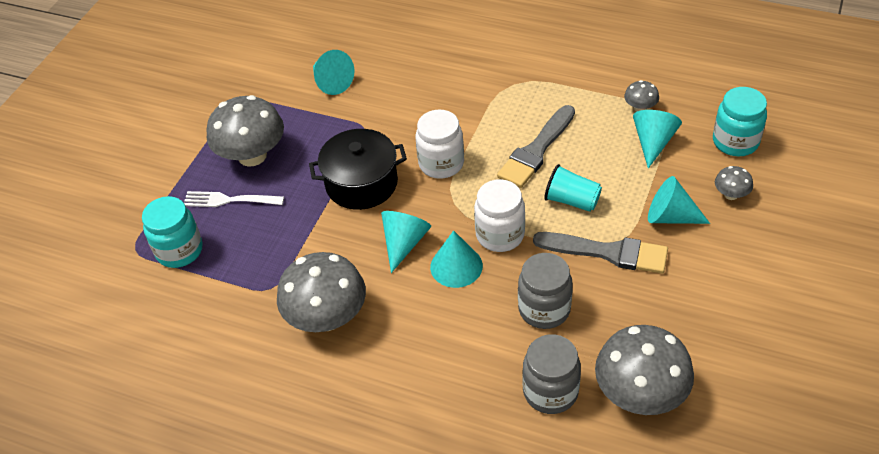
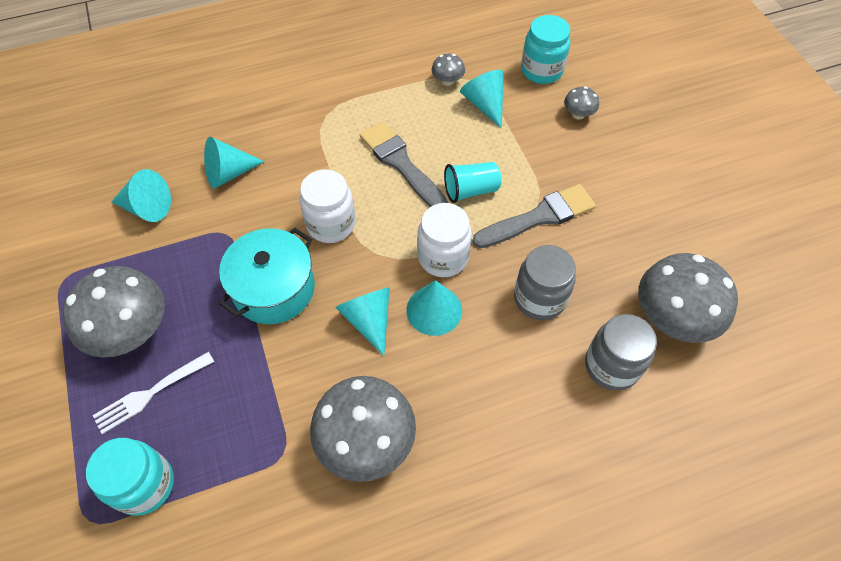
camera: 45 degrees left, 10 degrees up
(361, 183) = (274, 289): black pot -> turquoise pot
(536, 150) = (401, 164): grey brush -> grey brush turned 150 degrees clockwise
(670, 216) = (554, 158): turquoise cone -> turquoise cone (228, 173)

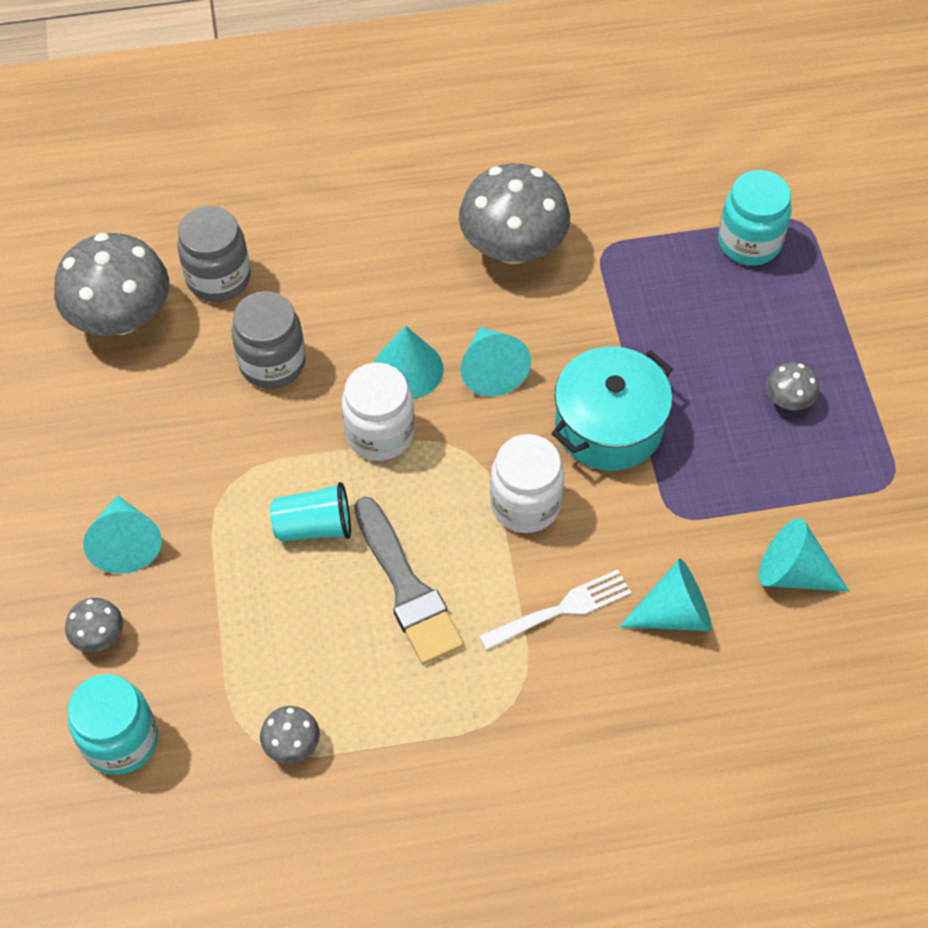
camera: 170 degrees left, 0 degrees up
(131, 331) = (788, 400): grey mushroom -> grey mushroom, size x0.46
(150, 393) = (755, 327): white fork -> white fork (561, 610)
(484, 104) = (244, 682): turquoise cone -> turquoise cone (126, 543)
(539, 217) = (231, 470): grey brush -> none

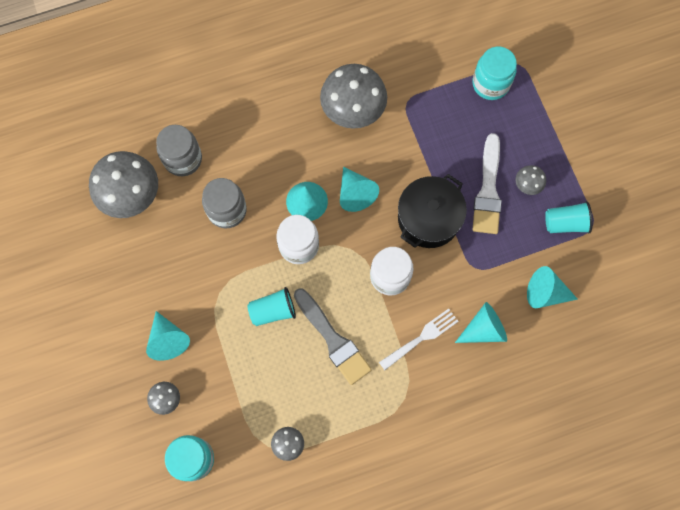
camera: 10 degrees left, 15 degrees up
(609, 426) = (429, 218): turquoise pot -> black pot
(718, 398) = (488, 190): none -> white brush
(845, 468) = (565, 223): none -> turquoise cup

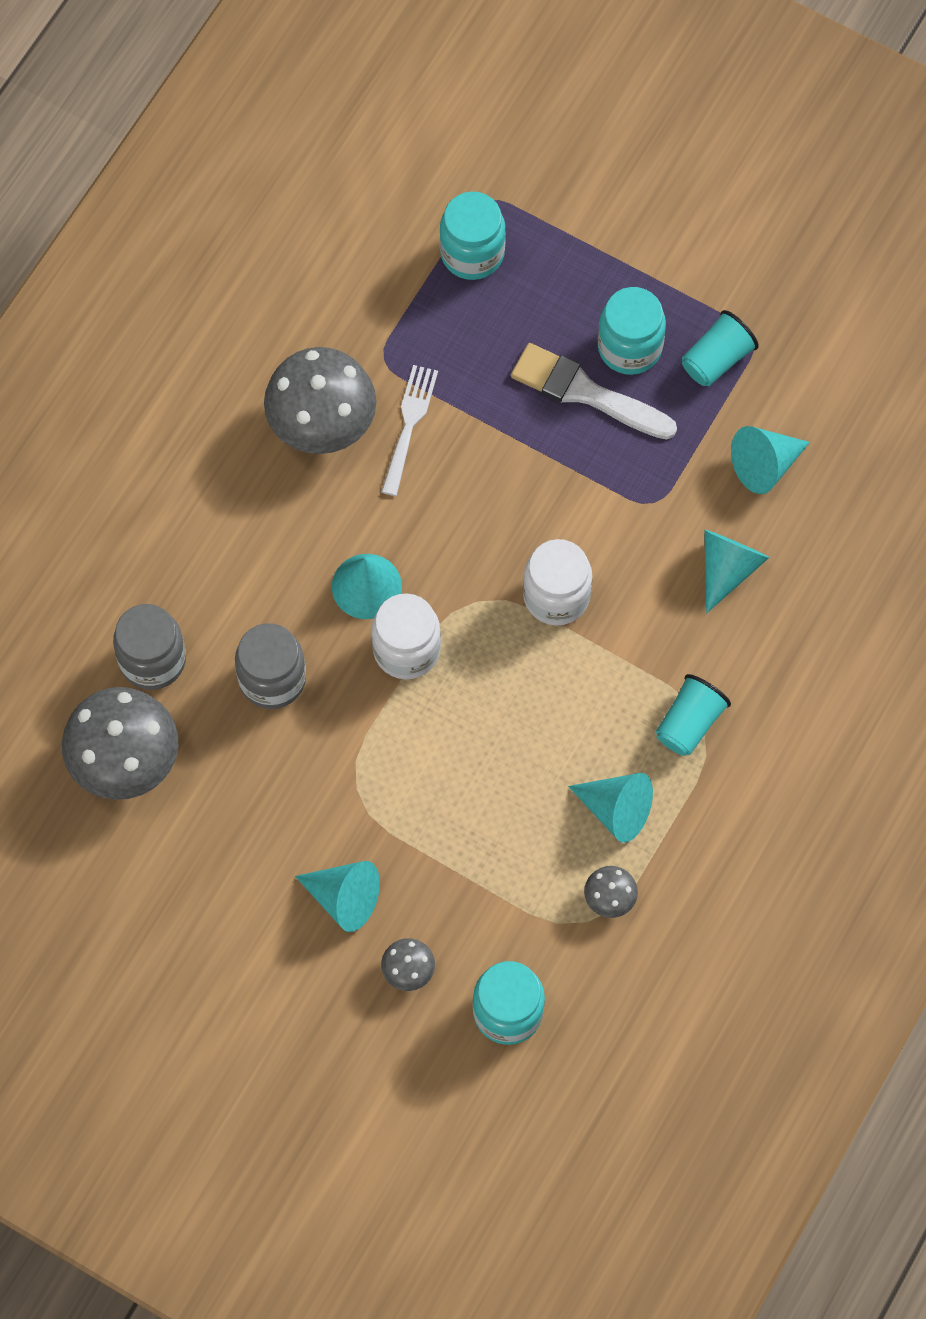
camera: 40 degrees left, 5 degrees down
(273, 311) = (446, 755): turquoise cup -> turquoise cup (689, 723)
(333, 339) = (553, 729): grey brush -> none
(355, 193) = (421, 527): turquoise cone -> turquoise cone (616, 810)
(421, 338) = (661, 640): white fork -> white fork (409, 425)
(429, 218) = (542, 486): black pot -> none
(488, 190) = (586, 392): white brush -> white brush turned 150 degrees clockwise
(528, 185) = (629, 347): grey mushroom -> turquoise jar

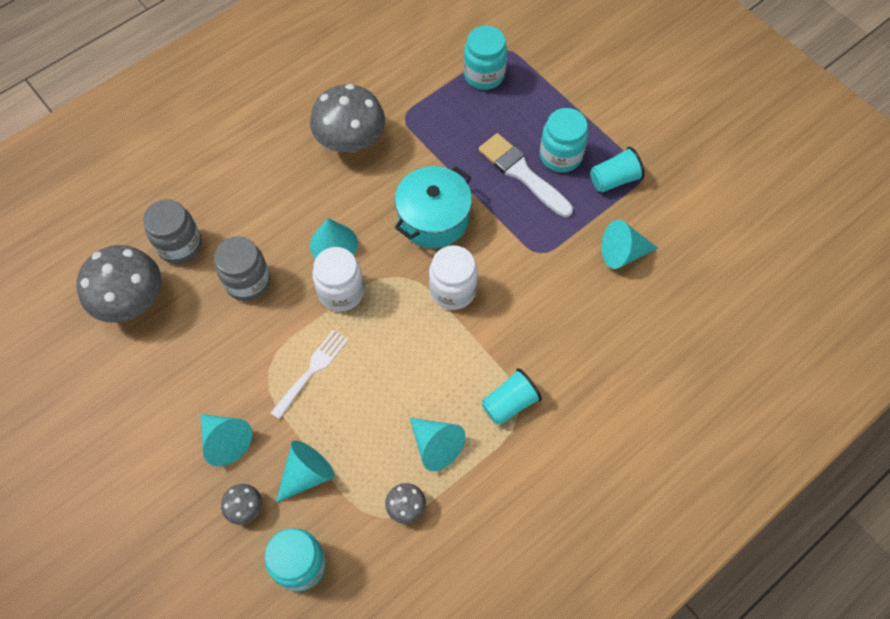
camera: 20 degrees right, 5 degrees down
(409, 425) = (403, 158): white fork -> white fork (312, 371)
(489, 501) = (433, 218): none -> turquoise pot
(727, 568) = (574, 310): turquoise cone -> turquoise cone (307, 474)

